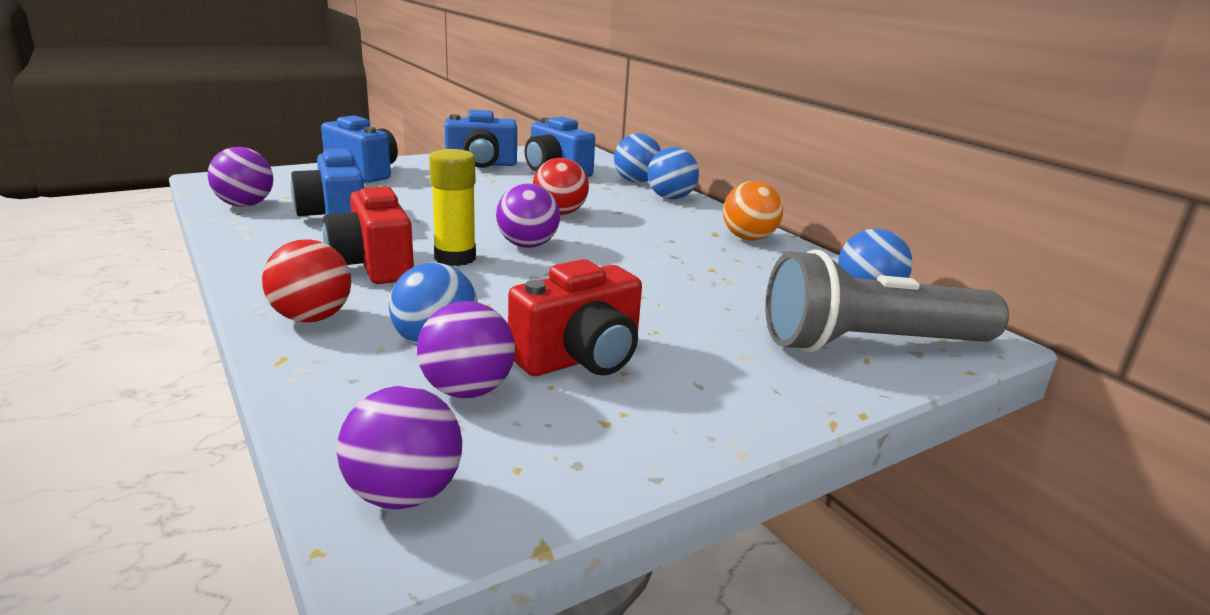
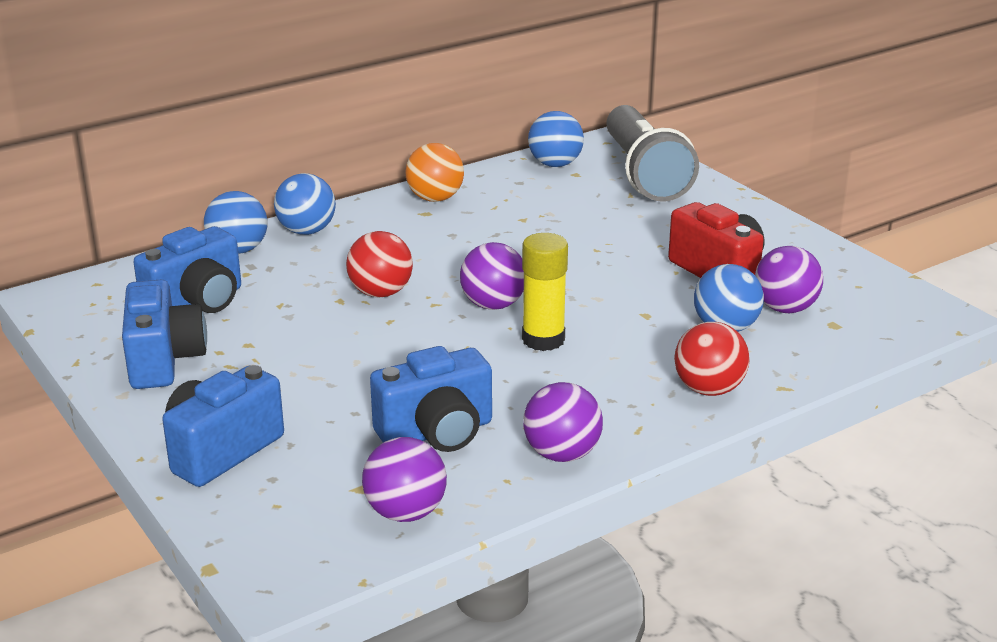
camera: 90 degrees left, 5 degrees up
(373, 265) = (581, 380): red camera -> none
(404, 494) = (902, 315): purple ball -> purple ball (562, 454)

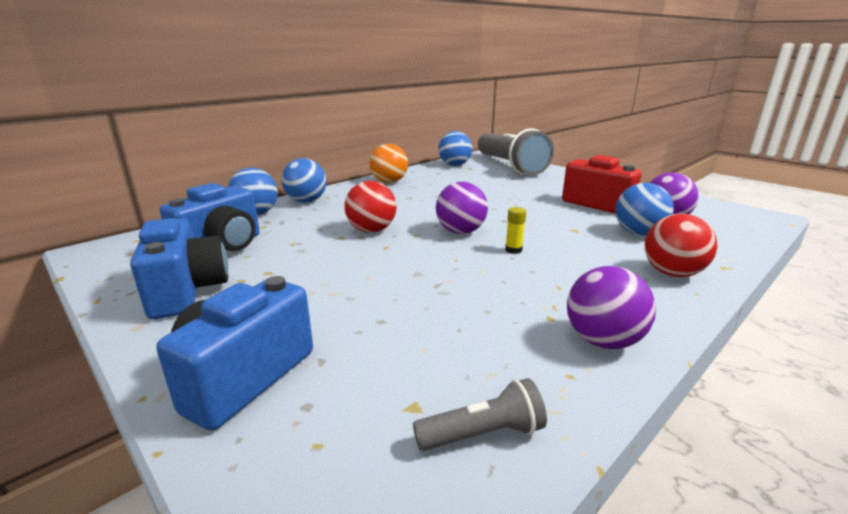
camera: 10 degrees left, 5 degrees down
(405, 512) = (483, 434): purple ball -> grey flashlight
(437, 433) = (469, 332): blue camera -> none
(543, 339) = (513, 250): yellow glue stick -> yellow glue stick, size x0.49

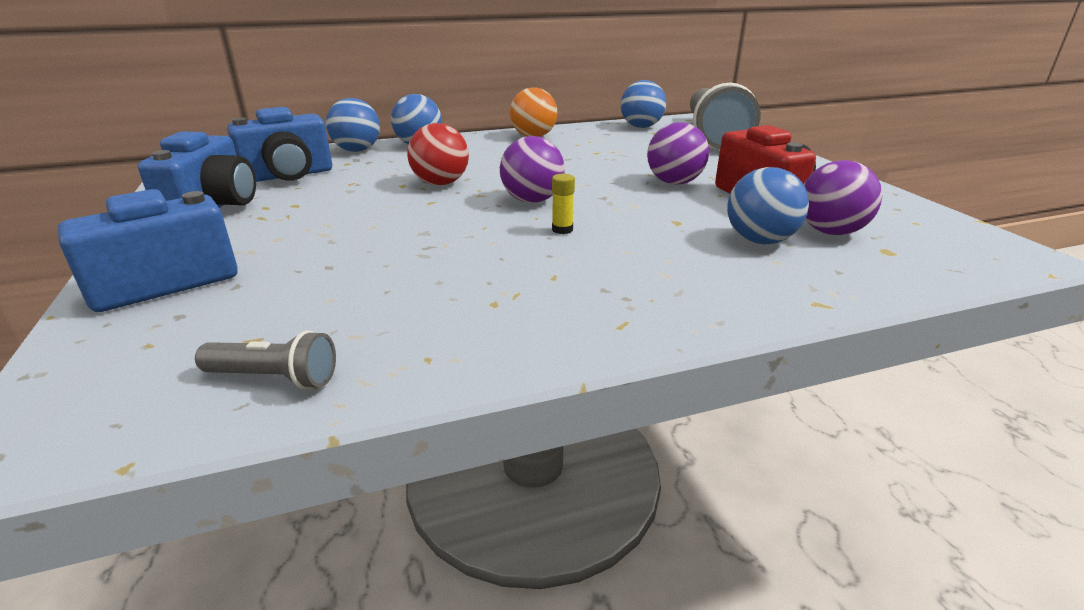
camera: 25 degrees right, 5 degrees up
(603, 341) = (514, 338): purple ball -> purple ball (674, 182)
(672, 273) = (725, 293): red ball -> none

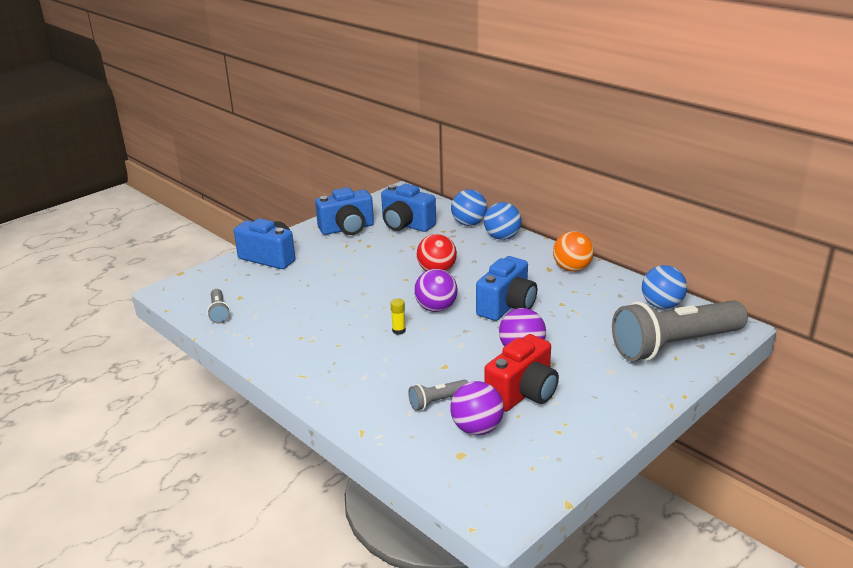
camera: 65 degrees right, 0 degrees up
(573, 170) = (507, 306): none -> blue camera
(760, 240) = (437, 401): blue ball -> grey flashlight

